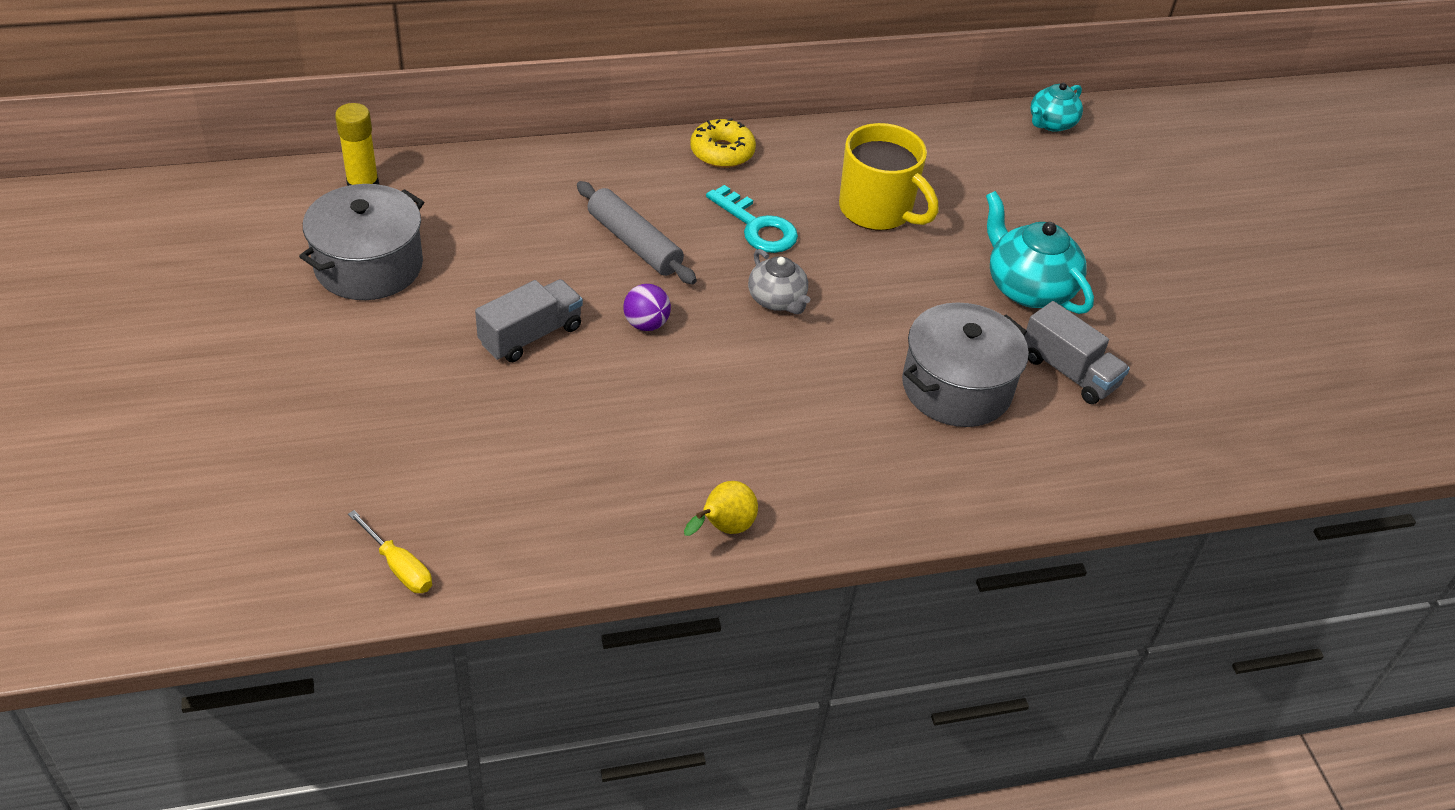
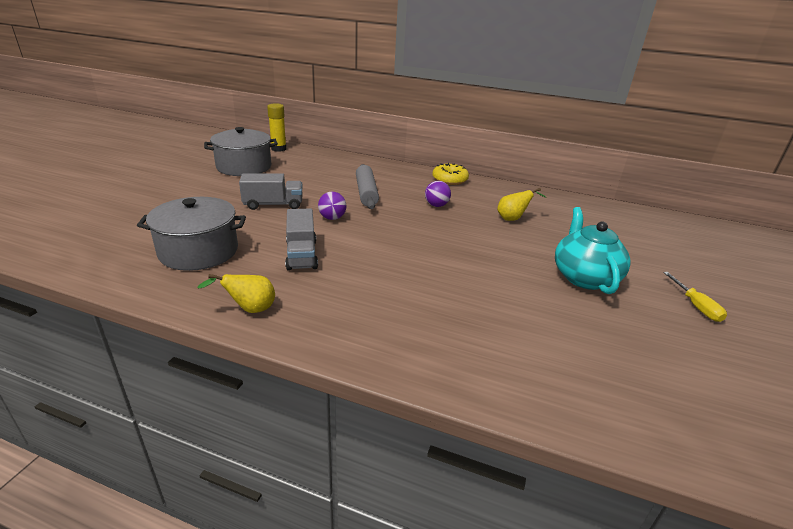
camera: 35 degrees right, 15 degrees down
(399, 567) = (79, 255): yellow screwdriver -> yellow screwdriver (696, 306)
(757, 227) = (436, 205): turquoise key -> purple ball
(777, 300) = (413, 232): grey teapot -> none
(877, 210) = (513, 219): yellow mug -> yellow pear
(956, 387) = (483, 304): grey pot -> grey pot (198, 251)
(1051, 123) = (663, 219): turquoise teapot -> none
(1069, 372) = (579, 327): grey truck -> grey truck (301, 255)

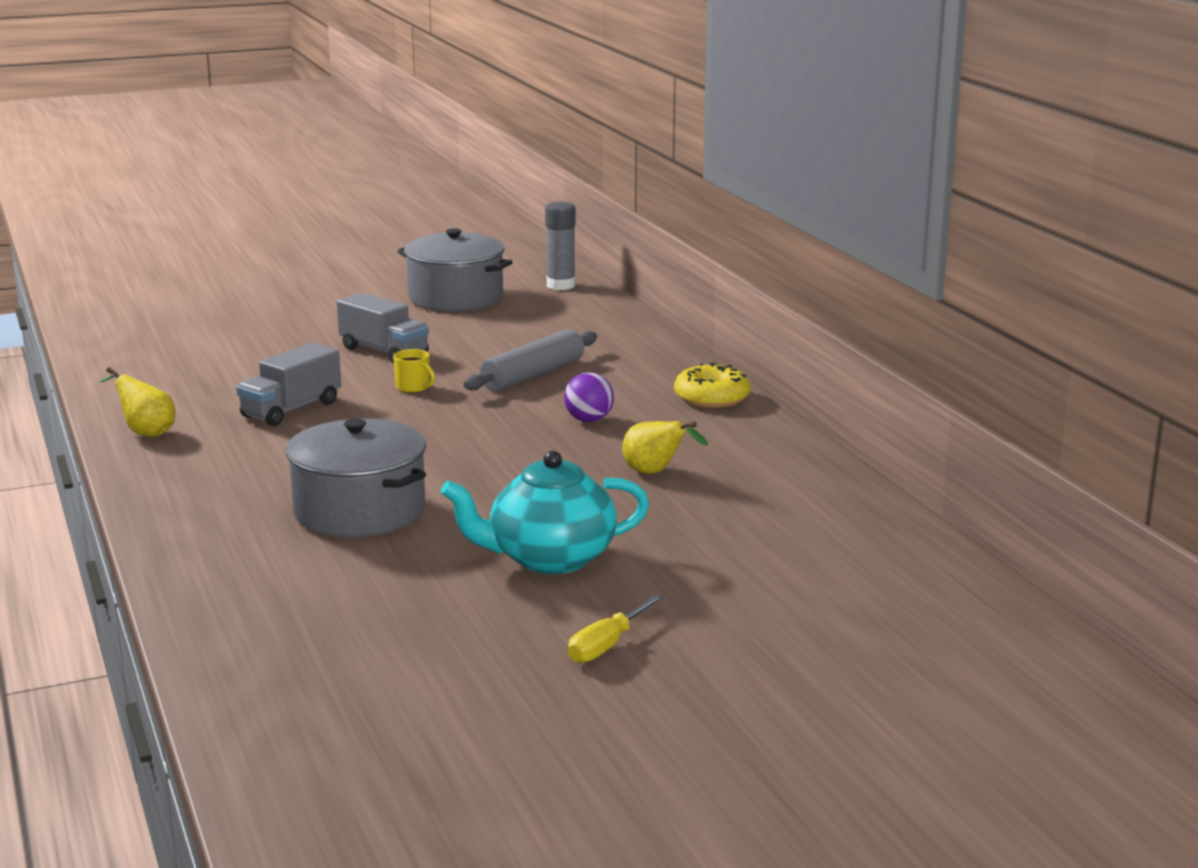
camera: 50 degrees right, 10 degrees down
(198, 251) = (209, 371): grey pot -> grey pot (359, 511)
(279, 149) = (560, 285): yellow glue stick -> grey glue stick
(332, 218) = (413, 388): purple ball -> yellow mug
(584, 277) = (549, 559): turquoise teapot -> turquoise teapot turned 150 degrees counterclockwise

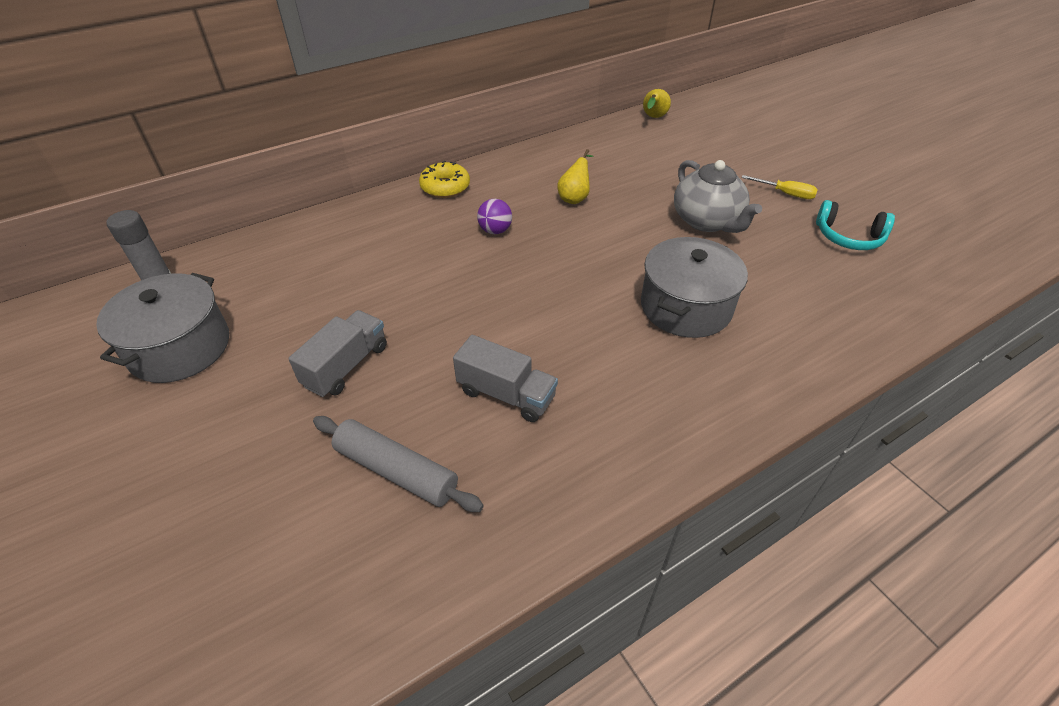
camera: 100 degrees left, 25 degrees up
(145, 432) = (589, 490): yellow pear -> yellow pear (653, 118)
(413, 388) = (441, 327): yellow mug -> none
(445, 671) = (848, 237): none -> turquoise headphones
(532, 375) = (405, 267): grey rolling pin -> grey rolling pin (396, 471)
(549, 559) = (707, 221): turquoise teapot -> grey teapot

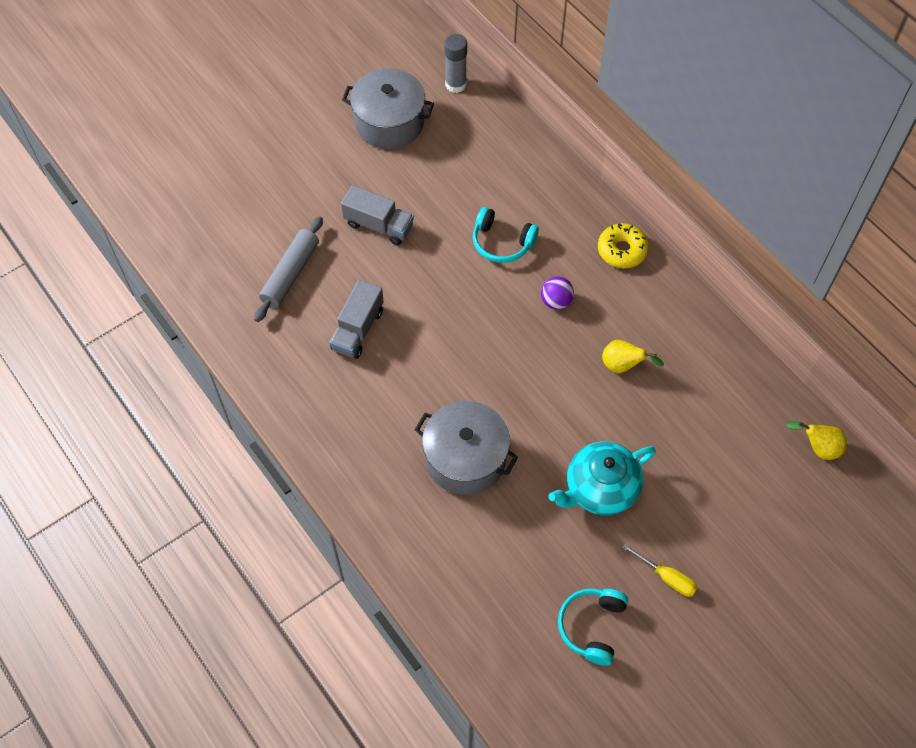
camera: 85 degrees right, 15 degrees up
(410, 262) = (502, 242): none -> turquoise headphones
(707, 221) = (600, 489): grey teapot -> turquoise teapot
(785, 194) = (667, 577): yellow screwdriver -> yellow screwdriver turned 75 degrees counterclockwise

